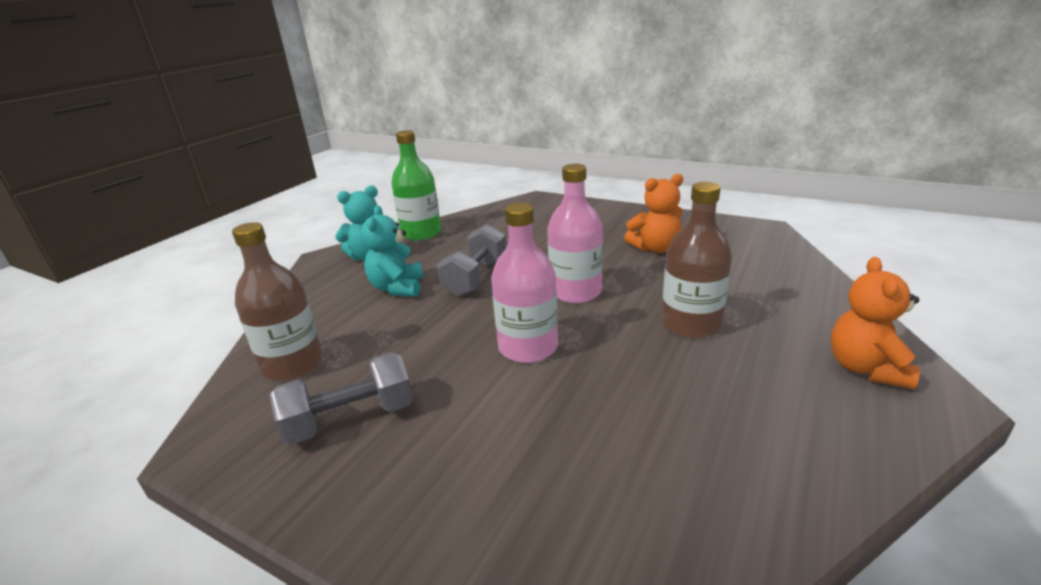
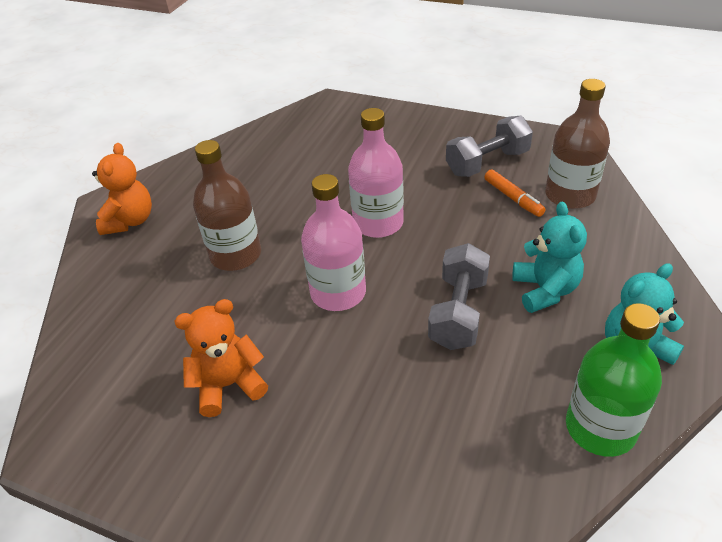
camera: 175 degrees right, 15 degrees up
(358, 365) = (513, 198): none -> orange marker

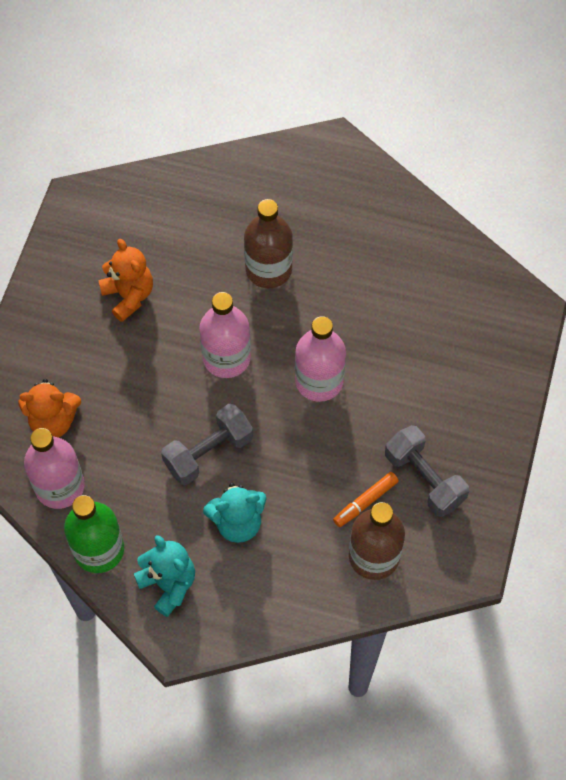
camera: 80 degrees right, 20 degrees up
(130, 221) = (308, 172): orange teddy bear -> orange teddy bear (53, 421)
(458, 312) = (208, 452): grey dumbbell -> grey dumbbell turned 45 degrees counterclockwise
(509, 475) = (60, 486): none -> pink bottle

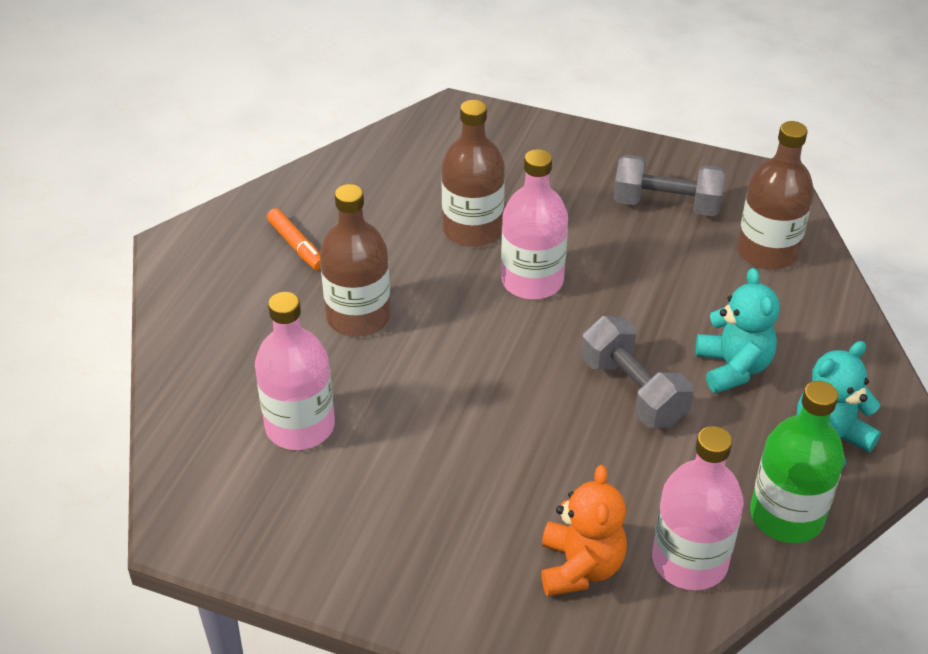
camera: 85 degrees left, 20 degrees down
(129, 296) = (374, 468): orange teddy bear -> none
(226, 358) = (490, 366): pink bottle -> pink bottle (300, 426)
(365, 502) = (698, 253): orange marker -> orange marker (296, 246)
(374, 336) = (472, 230): none -> brown bottle
(424, 479) = (666, 205): grey dumbbell -> grey dumbbell turned 45 degrees clockwise

